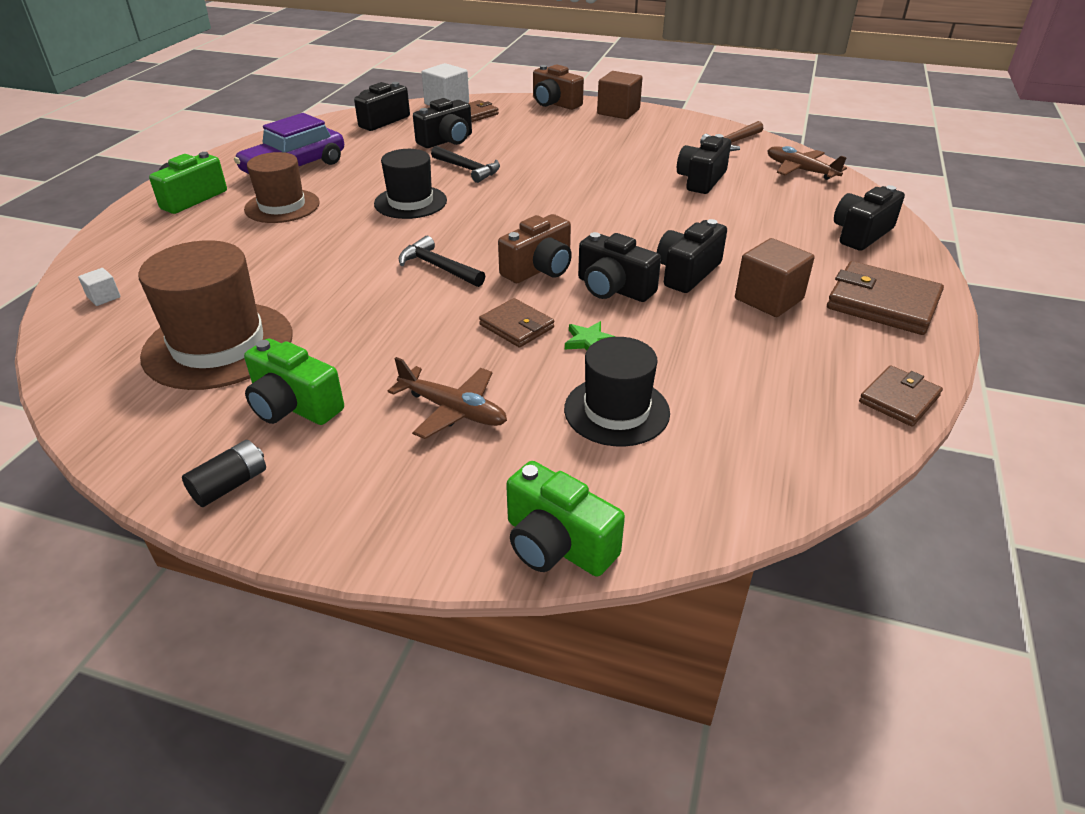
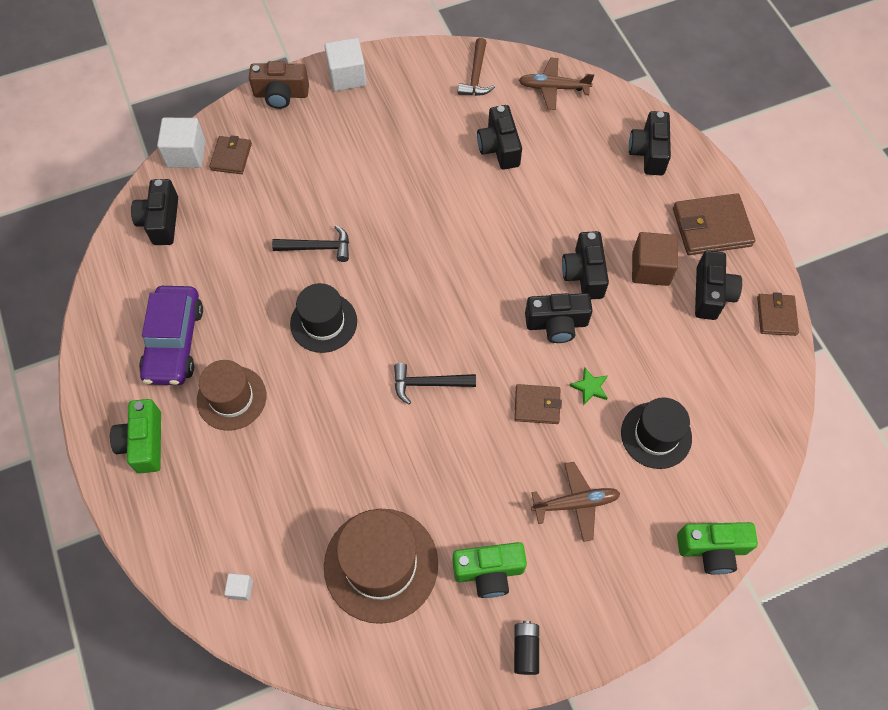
camera: 40 degrees left, 25 degrees up
(447, 141) = (254, 216): black camera -> black camera (711, 294)
(539, 269) = (494, 337): brown camera -> none
(618, 112) = (347, 76): brown cube -> white cube

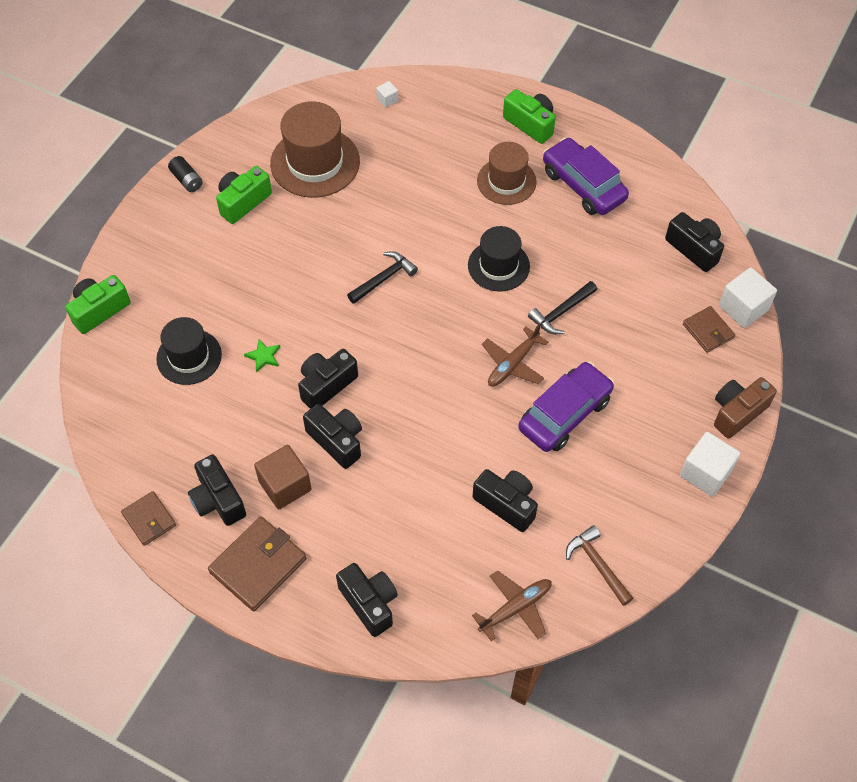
camera: 140 degrees right, 5 degrees down
(397, 175) = (564, 414): none -> purple car
(537, 405) = (293, 317): brown wallet -> none
(575, 503) = (216, 275): brown plane -> brown plane (513, 363)

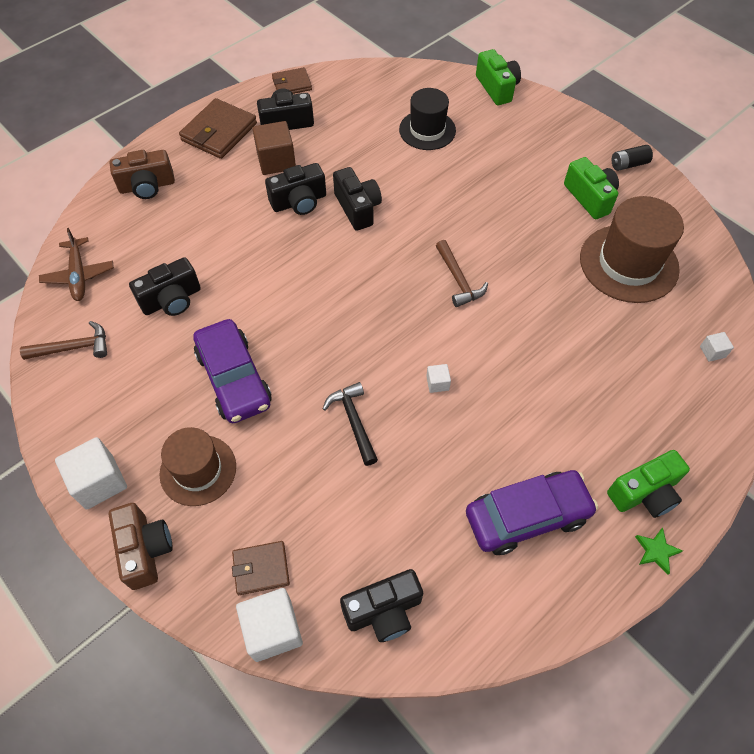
camera: 110 degrees right, 0 degrees up
(258, 565) = (219, 132): brown wallet -> brown wallet turned 60 degrees clockwise
(264, 356) = (406, 175): green star -> green star (656, 551)
(369, 603) = (147, 186): black camera -> brown camera
(384, 278) = (458, 280): black hammer -> brown hammer
(498, 266) = (437, 383): black hat -> white cube
(506, 181) = (556, 432): brown hat -> brown hat (198, 470)
(513, 363) = (312, 355): brown plane -> none

